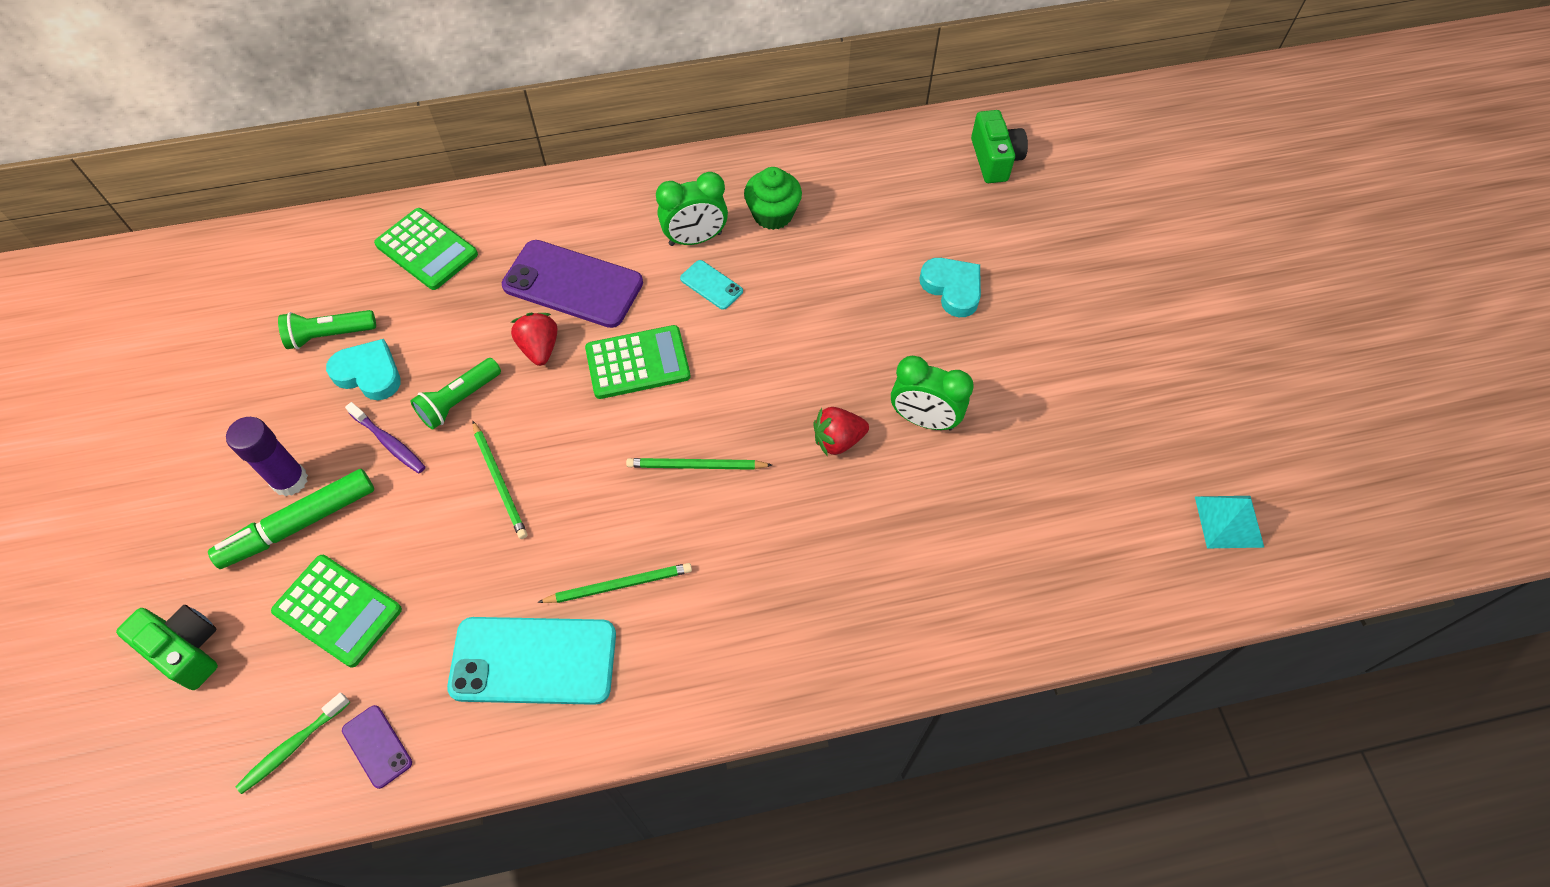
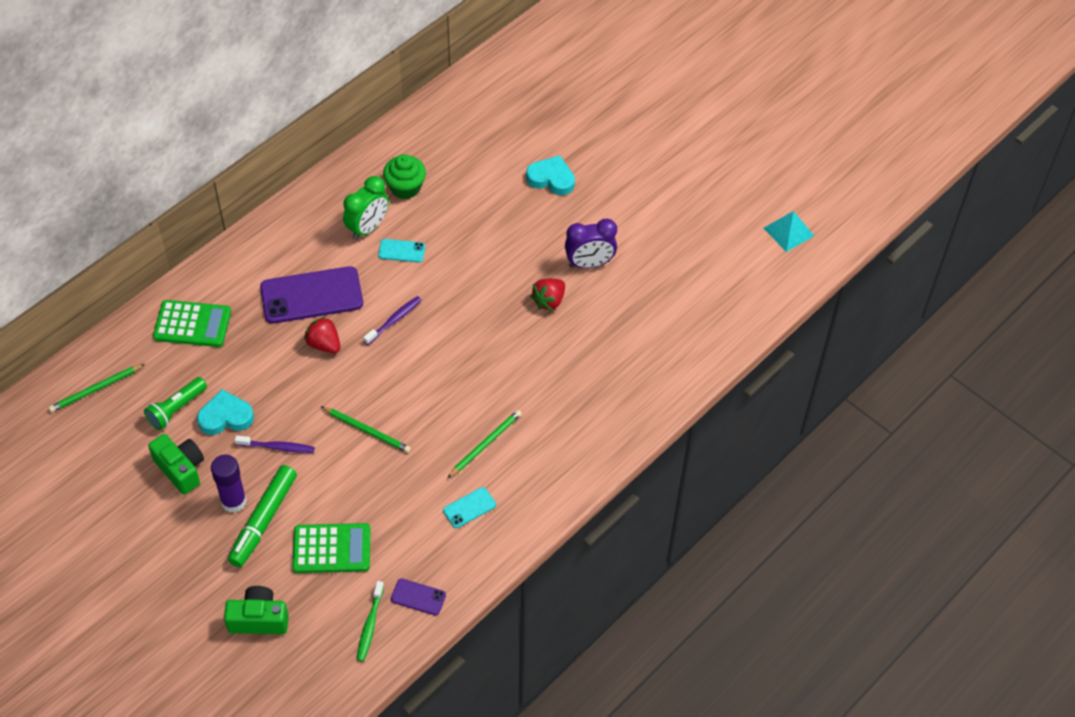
camera: 35 degrees left, 5 degrees down
(459, 401) = (300, 401): green flashlight -> none
(533, 661) = (469, 508): turquoise phone -> turquoise phone, size x0.47
(637, 363) = (394, 320): green calculator -> purple toothbrush
(696, 466) = (477, 359): green pencil -> green pencil (95, 389)
(924, 420) = (589, 263): green clock -> purple clock
(994, 159) = (519, 83): green camera -> green camera (181, 469)

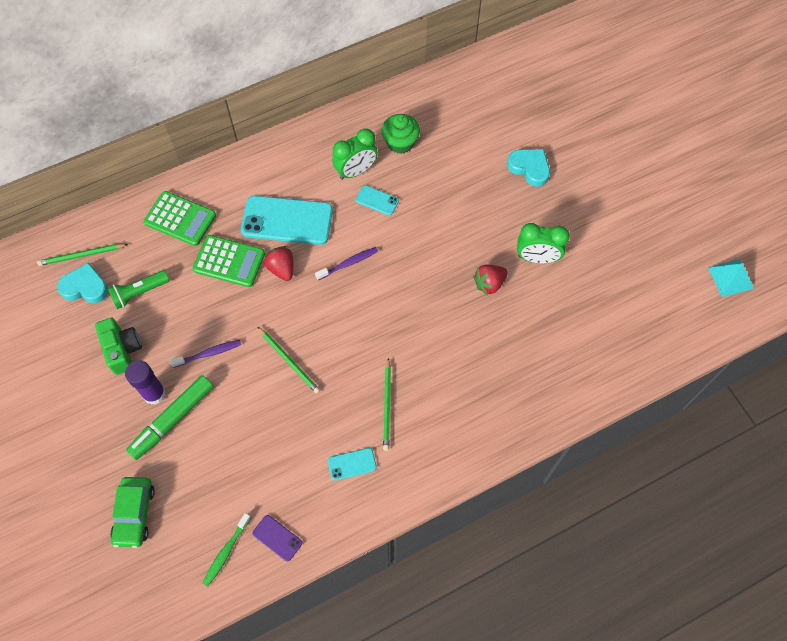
camera: 20 degrees right, 10 degrees up
(225, 417) = (176, 312): turquoise heart -> turquoise heart (85, 287)
(259, 619) = (134, 514): green camera -> green car
(277, 447) = (208, 353): purple toothbrush -> purple toothbrush turned 45 degrees counterclockwise
(311, 296) = (287, 221): purple phone -> turquoise phone
(331, 549) = (220, 466): green calculator -> green calculator (229, 261)
(485, 444) = (387, 406): green pencil -> green pencil turned 120 degrees clockwise
(589, 263) = (537, 258): purple clock -> green clock

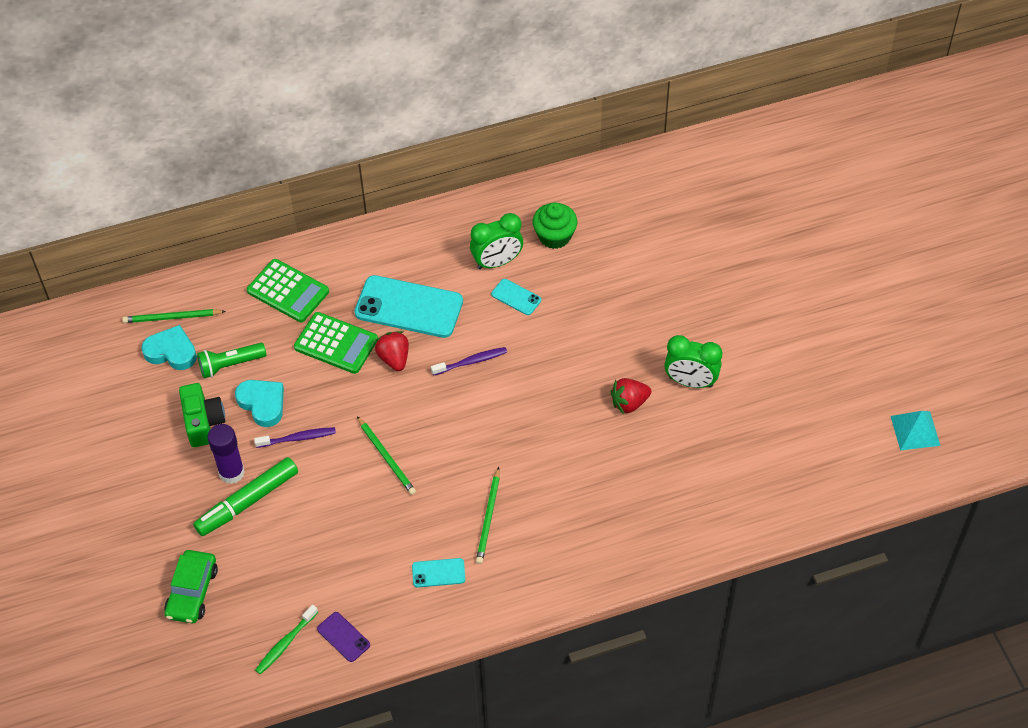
camera: 10 degrees right, 10 degrees down
(529, 168) = (701, 282): turquoise heart -> turquoise heart (262, 403)

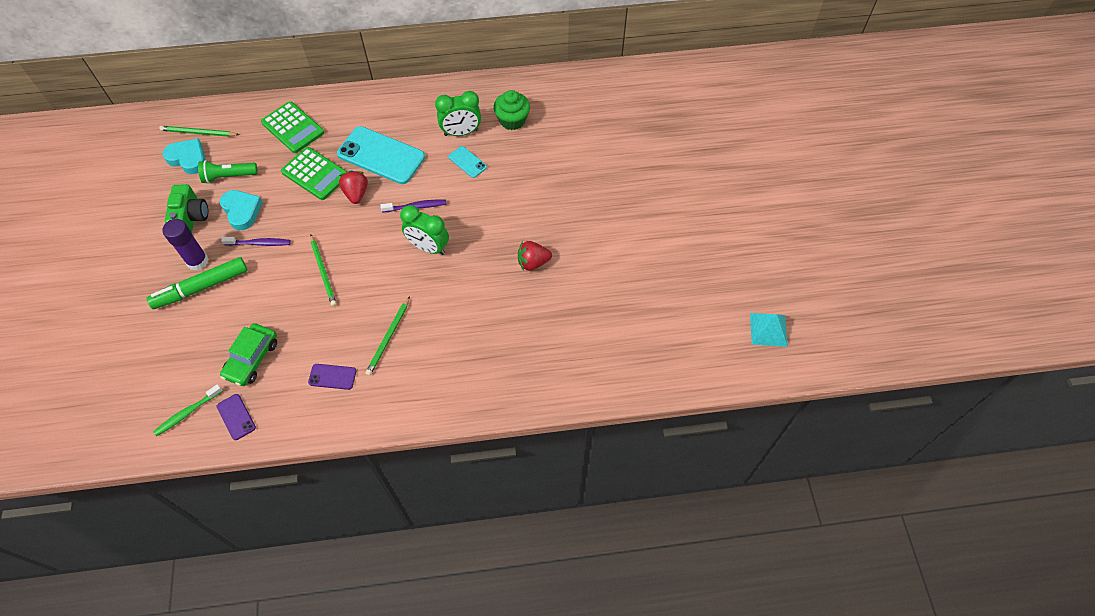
camera: 10 degrees right, 5 degrees up
(192, 592) = (130, 354): green car -> green car (252, 359)
(438, 573) = (332, 377): turquoise phone -> purple phone
(690, 382) = (588, 254): green clock -> green clock (428, 247)

